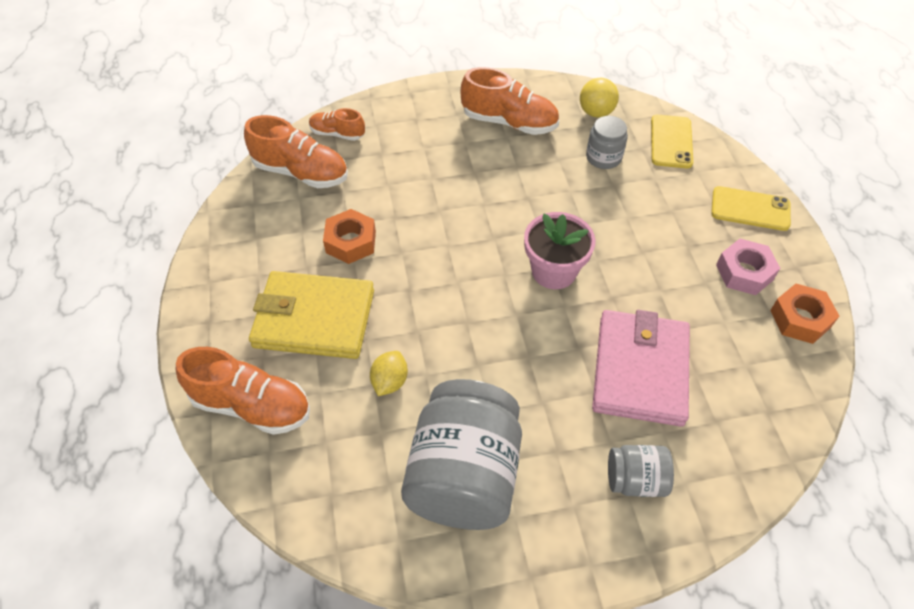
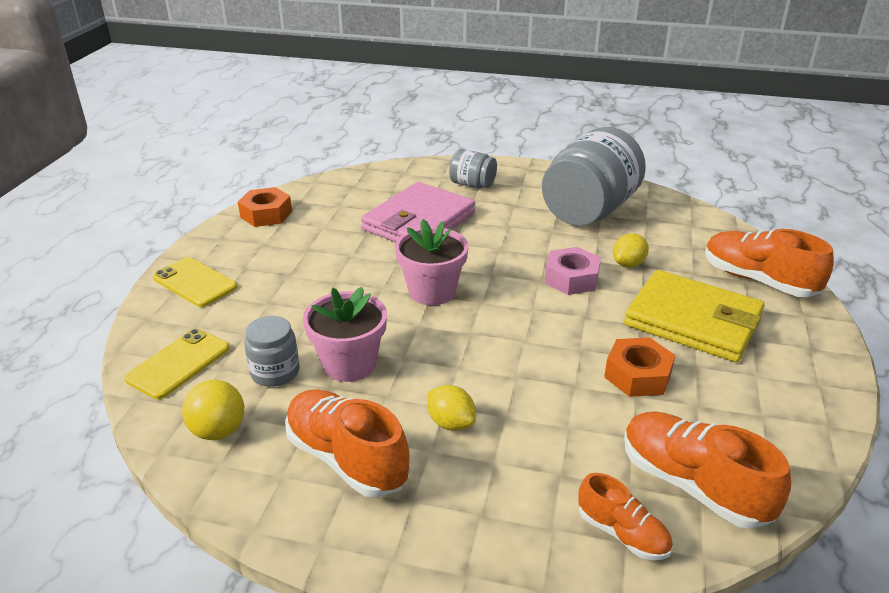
camera: 155 degrees left, 20 degrees down
(463, 162) = (451, 423): none -> yellow lemon
(561, 180) = (349, 364): none -> pink flower pot
(744, 272) = (267, 246): pink nut -> pink nut (571, 278)

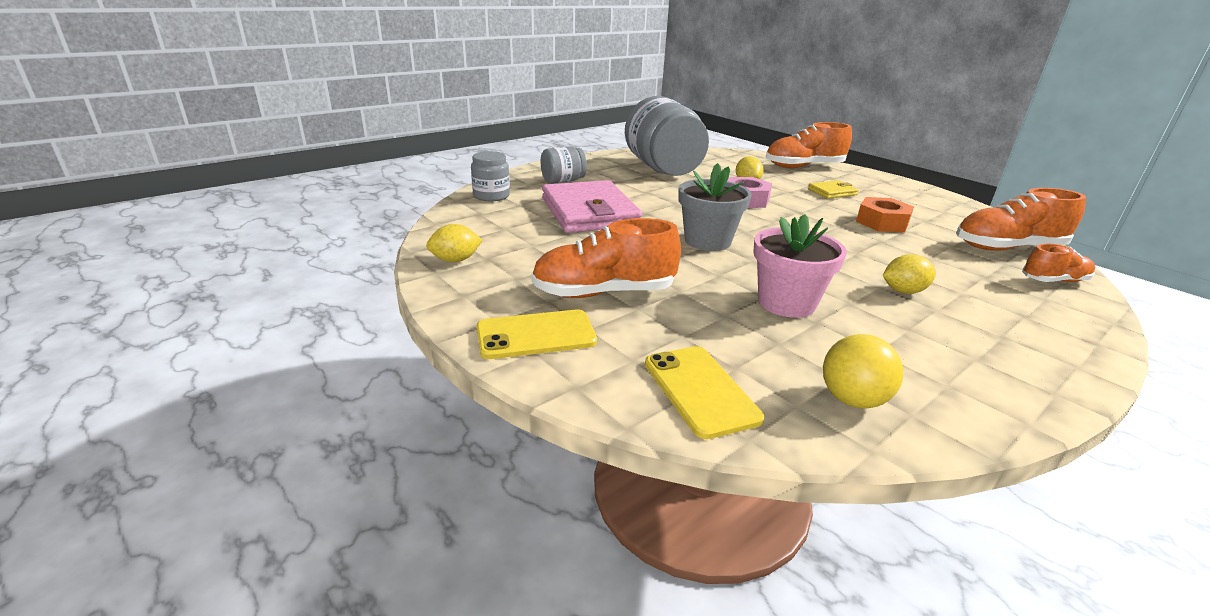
camera: 55 degrees left, 5 degrees down
(266, 214) = (455, 260): orange nut -> yellow lemon
(275, 372) = (769, 340): grey jar -> grey jar (491, 196)
(347, 458) = (932, 346): orange shoe -> orange shoe (604, 292)
(432, 291) = (707, 241): pink flower pot -> grey flower pot
(692, 321) = (832, 192): yellow wallet -> yellow wallet, size x0.45

